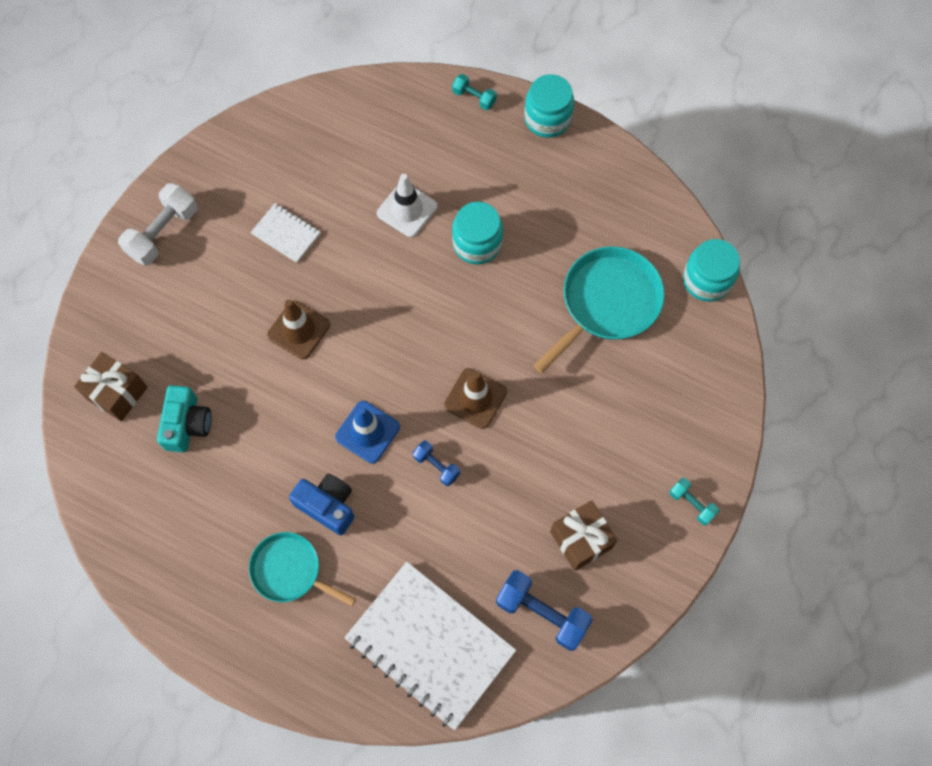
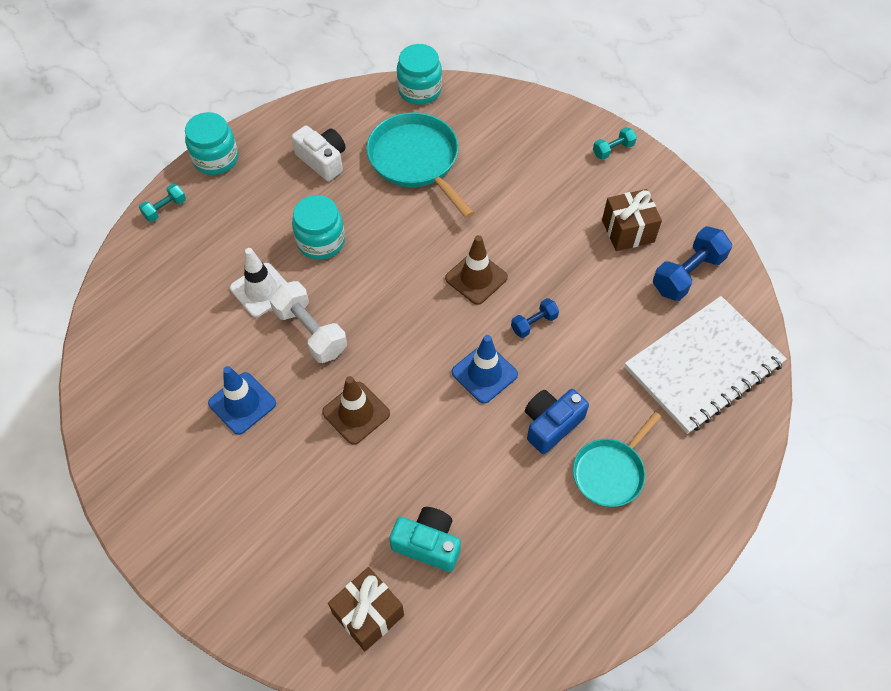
camera: 75 degrees left, 10 degrees down
(163, 233) = (188, 529): white dumbbell -> white dumbbell (311, 331)
(286, 234) = (242, 403): white notebook -> blue traffic cone
(577, 214) = (322, 160): none -> white camera

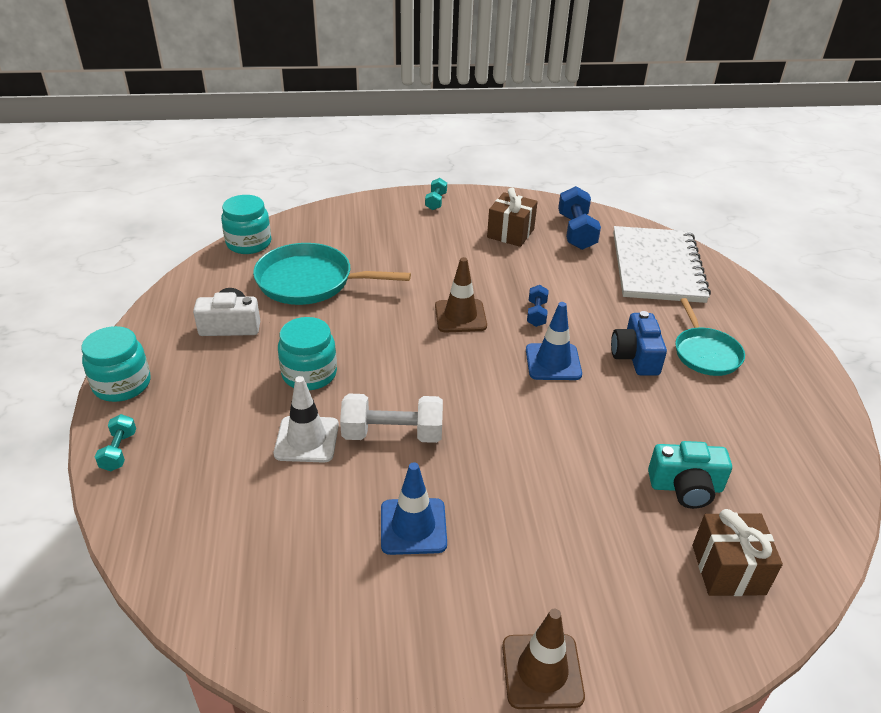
camera: 50 degrees left, 20 degrees down
(356, 413) = (510, 455): brown traffic cone -> brown traffic cone (542, 671)
(428, 544) = (685, 487): turquoise camera -> turquoise camera turned 150 degrees counterclockwise

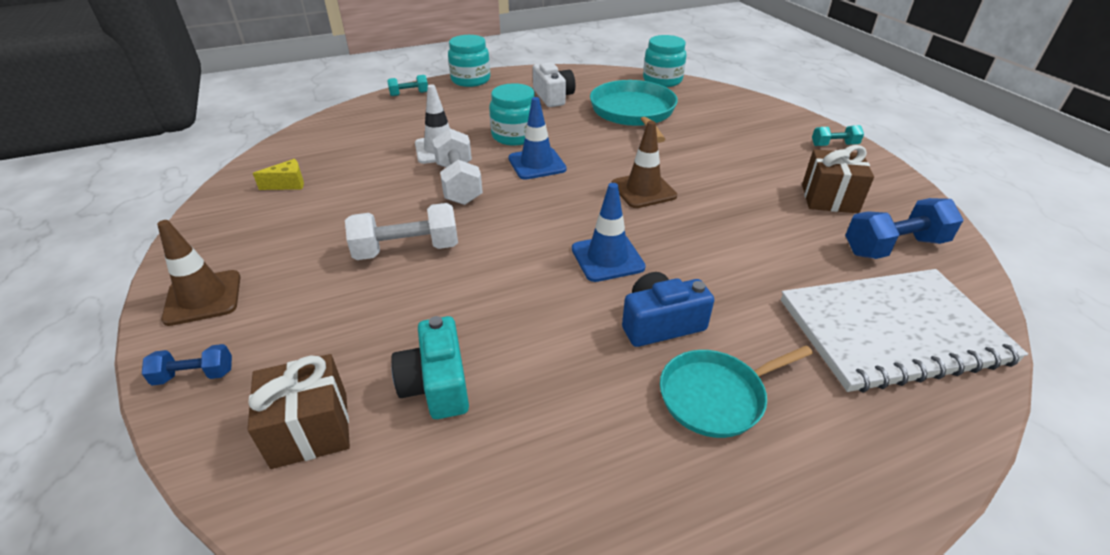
camera: 75 degrees right, 0 degrees up
(318, 596) = (288, 184): none -> yellow cheese
(413, 526) = (356, 211): blue traffic cone -> blue traffic cone (537, 164)
(503, 488) = (407, 250): none -> white dumbbell
(536, 314) = (686, 236): blue dumbbell -> blue dumbbell (195, 375)

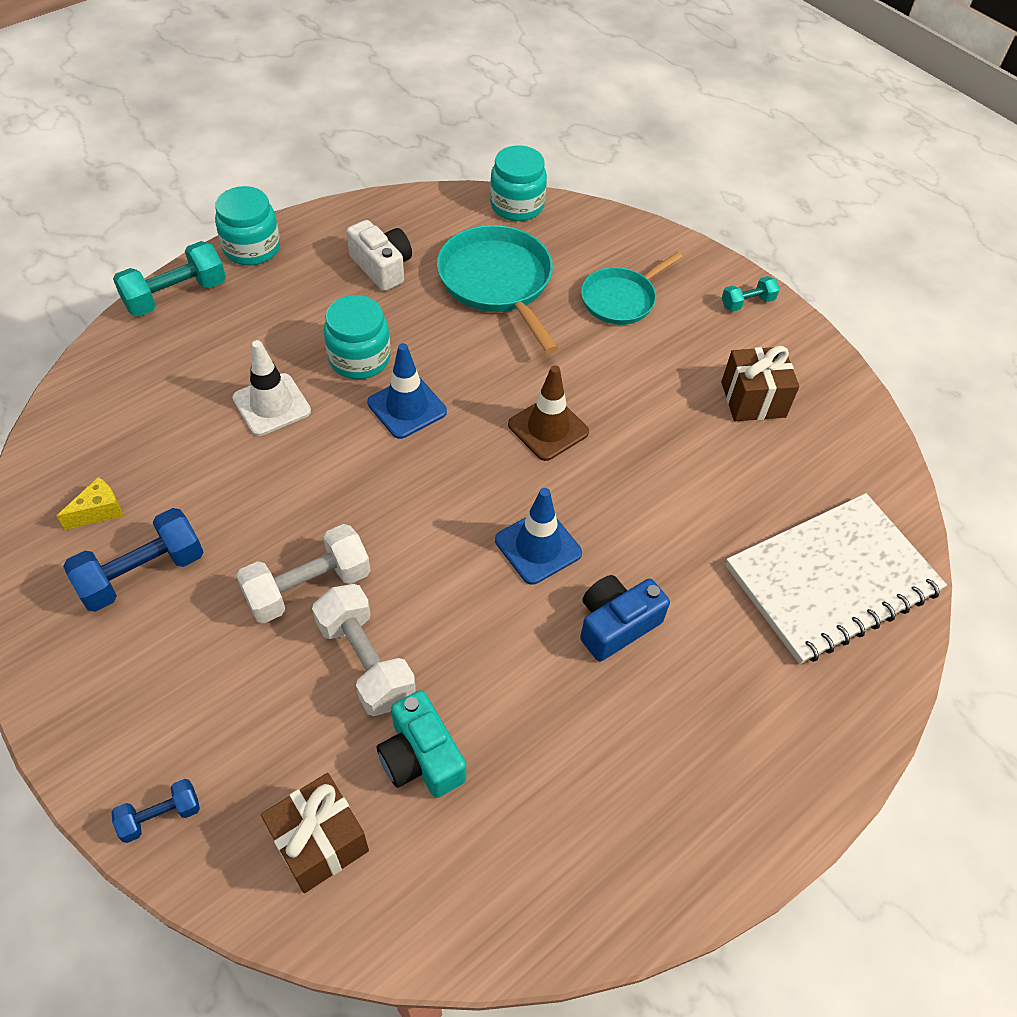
camera: 20 degrees left, 15 degrees up
(203, 298) = (103, 715): brown traffic cone -> none
(409, 94) = (176, 296): turquoise dumbbell -> turquoise dumbbell, size x1.81
(459, 183) = (323, 463): white dumbbell -> white dumbbell (366, 661)
(716, 396) = (687, 699): turquoise pan -> turquoise pan (621, 299)
(894, 246) = (824, 461): blue dumbbell -> blue dumbbell (142, 573)

